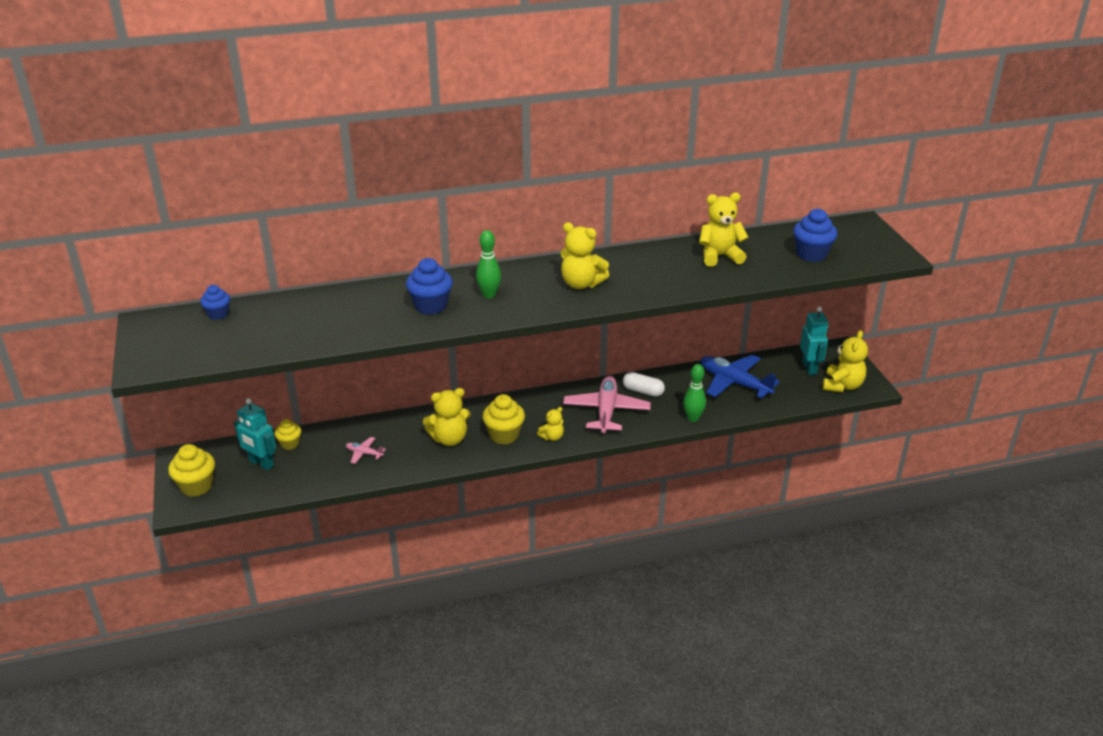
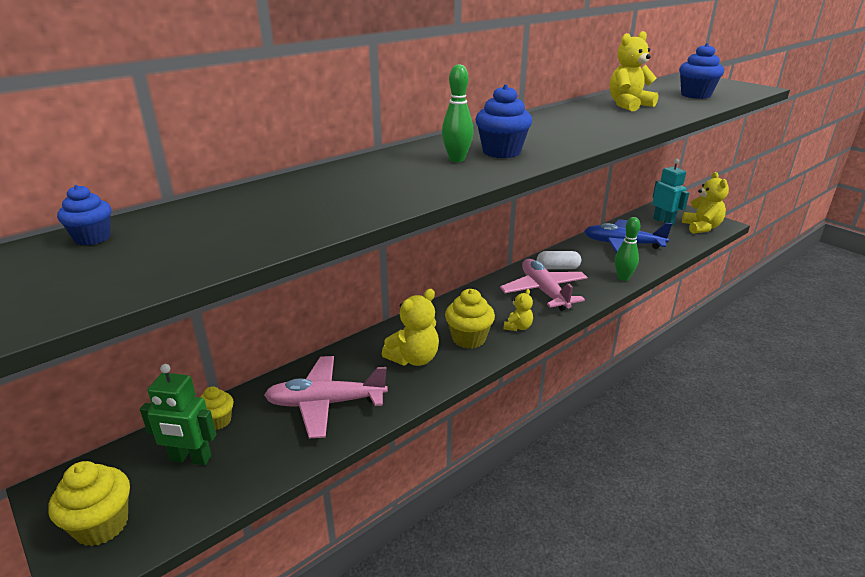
camera: 25 degrees left, 5 degrees down
(261, 463) = (190, 458): turquoise robot -> green robot
(364, 453) = (325, 403): pink plane -> pink plane, size x2.17
(431, 306) = (401, 178): blue cupcake -> blue cupcake (501, 152)
(581, 284) = (539, 137): yellow teddy bear -> none

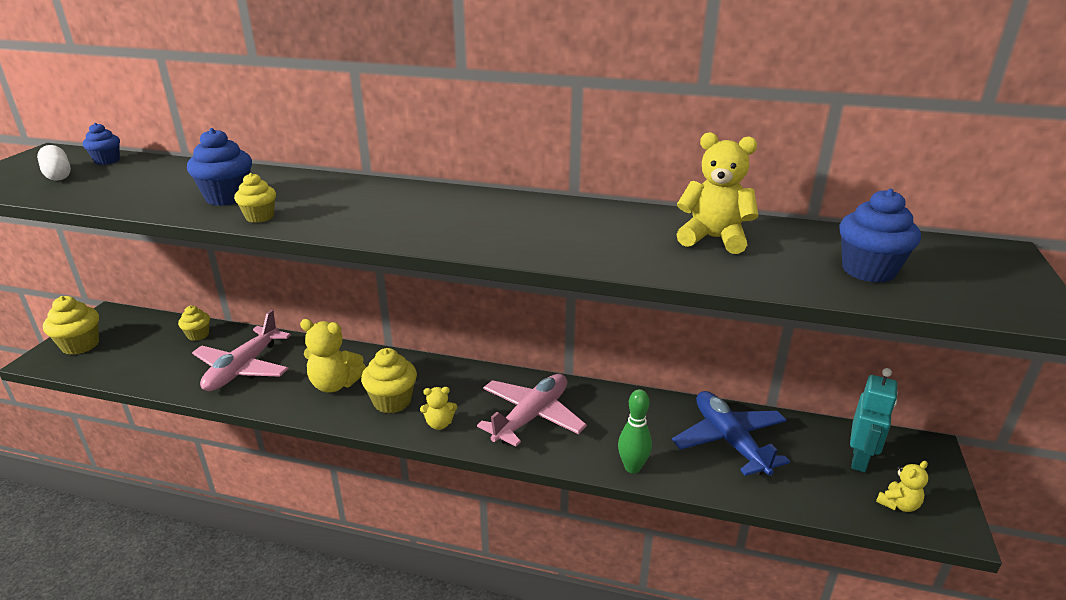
camera: 55 degrees right, 0 degrees up
(190, 458) = (153, 344): green robot -> none
(325, 403) = (243, 368): pink plane -> pink plane turned 120 degrees counterclockwise
(420, 192) = (260, 217): none -> yellow cupcake
(457, 159) = (367, 207): green bowling pin -> none
(501, 152) = (412, 218): blue cupcake -> blue cupcake (227, 197)
(557, 268) = (598, 409): white capsule -> white capsule (58, 174)
(701, 227) = (898, 504): yellow teddy bear -> yellow teddy bear, size x0.57

